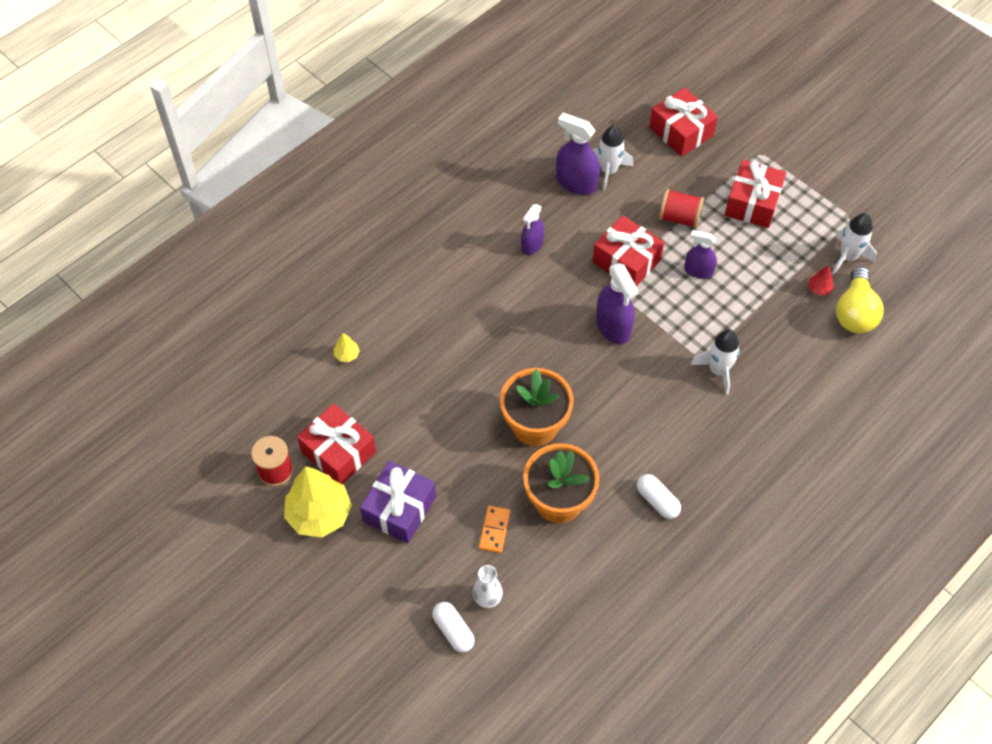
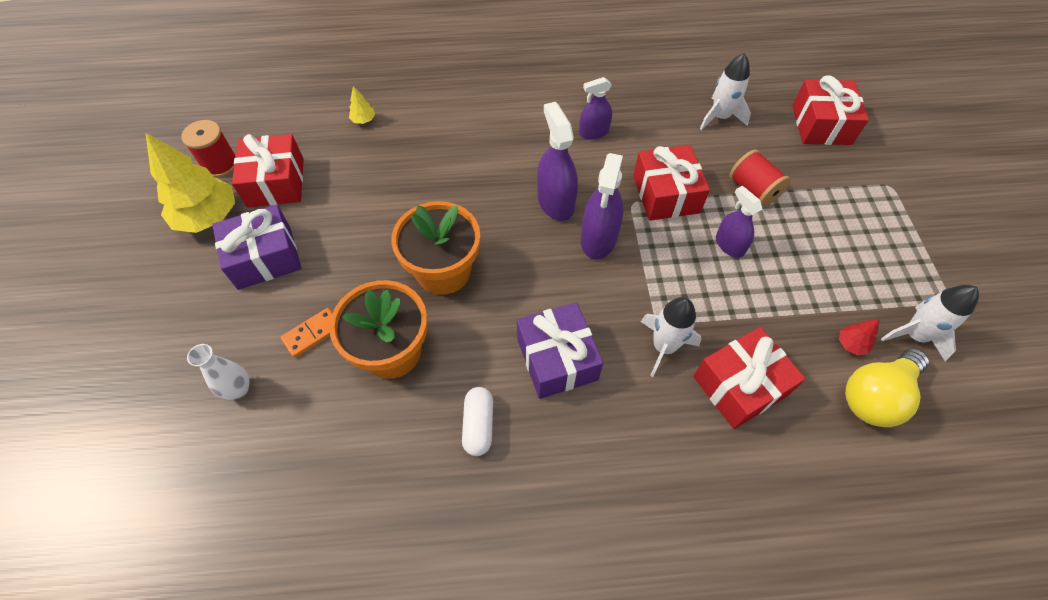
camera: 40 degrees right, 0 degrees up
(453, 630) = (182, 393): white capsule -> none
(576, 183) = (681, 110): purple spray bottle -> purple spray bottle (555, 202)
(663, 426) = (557, 359): none -> purple gift
(752, 203) = (843, 221): red gift -> red gift (740, 385)

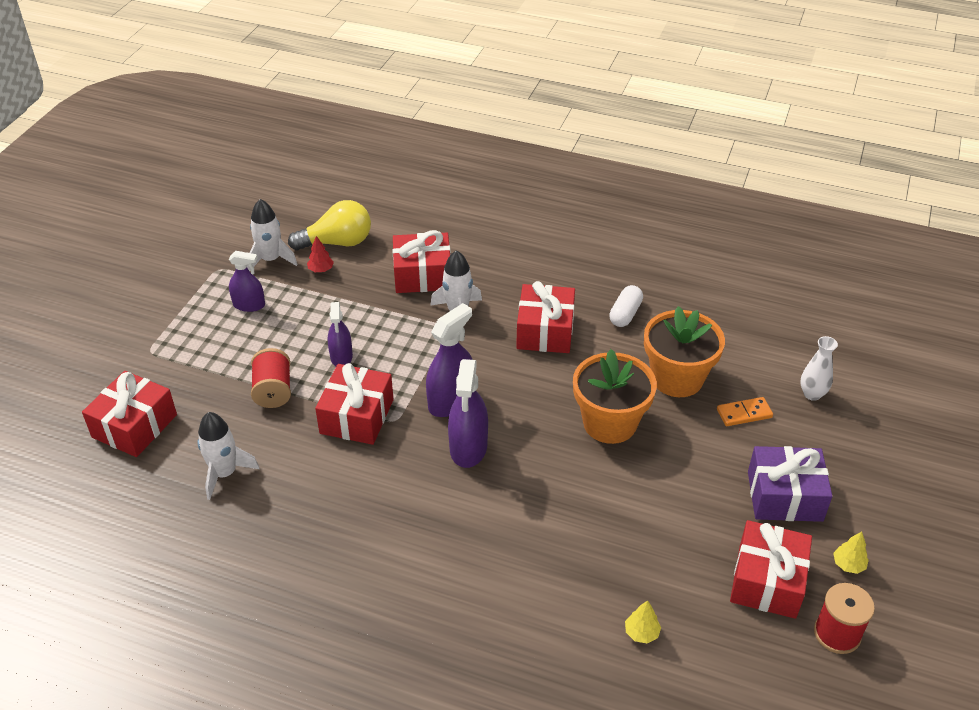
camera: 155 degrees left, 15 degrees down
(208, 217) = (848, 565): yellow tree -> yellow tree, size x0.42
(557, 359) = (545, 331): purple gift -> red gift
(594, 132) = (374, 508): purple spray bottle -> purple spray bottle (249, 305)

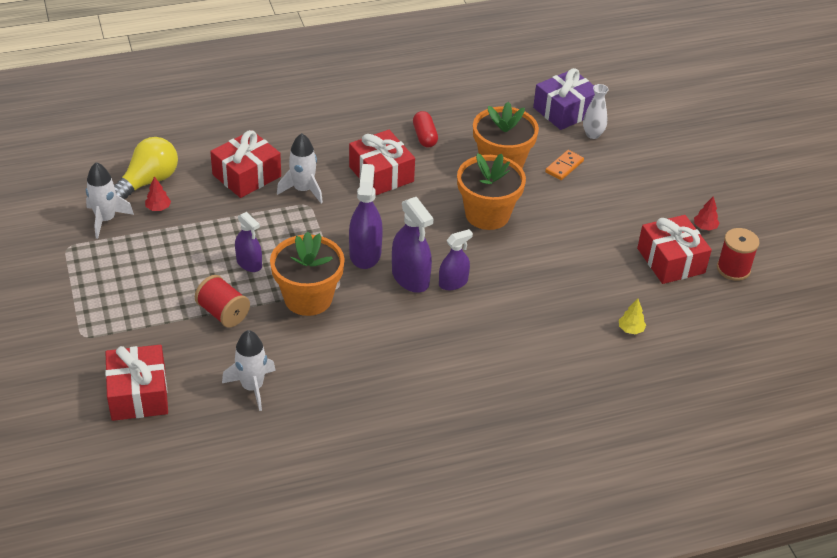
camera: 40 degrees left, 0 degrees up
(249, 305) = (128, 262): purple spray bottle -> purple spray bottle (453, 282)
(357, 416) = (308, 298): red gift -> orange flower pot
(625, 314) = (424, 136): white capsule -> red capsule
(784, 496) = (635, 206): purple gift -> purple gift (565, 111)
(848, 565) = (705, 227): yellow tree -> red tree

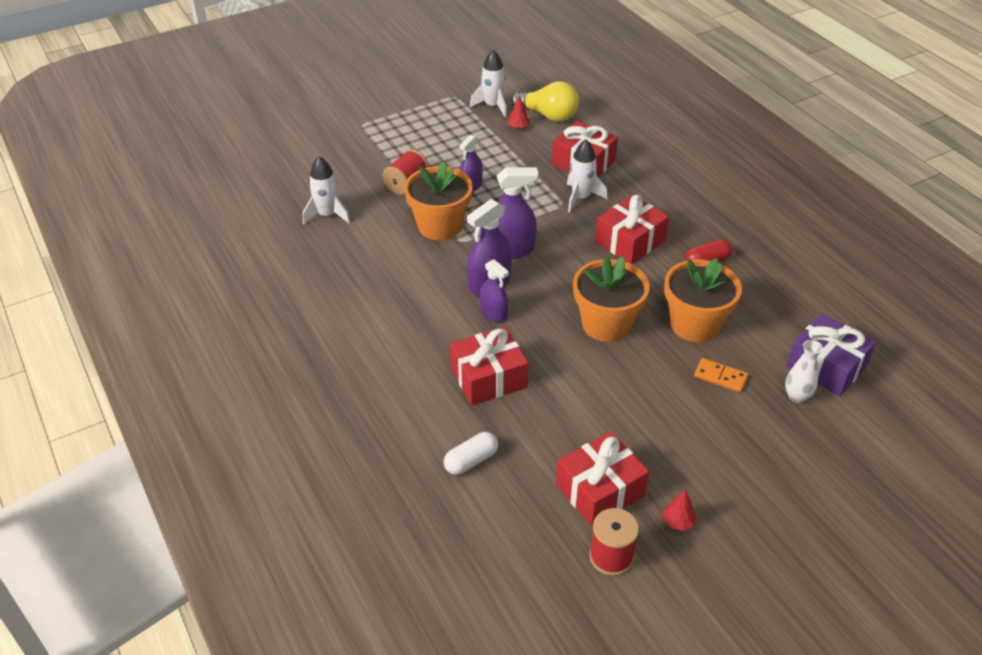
camera: 80 degrees right, 0 degrees up
(138, 394) = (308, 162): red gift -> red gift (488, 378)
(630, 329) = (471, 461): yellow tree -> white capsule

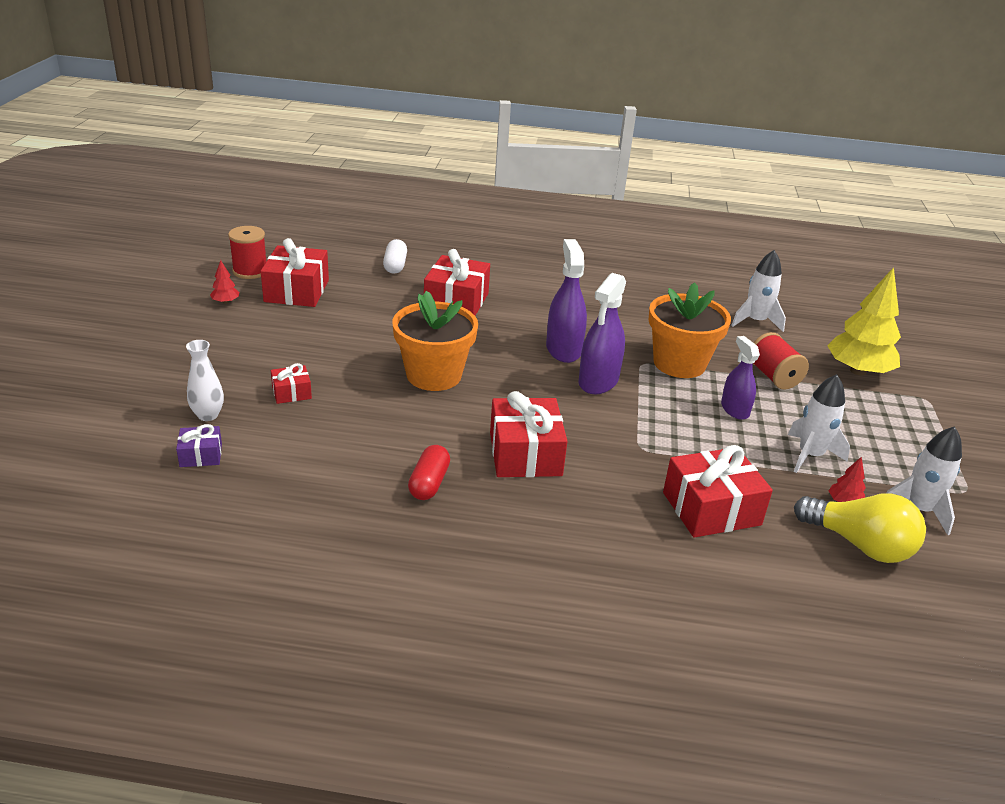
camera: 125 degrees right, 10 degrees down
(354, 155) = (858, 371): none -> yellow tree
(493, 313) = (523, 334): purple spray bottle -> none
(548, 115) = (859, 544): yellow light bulb -> yellow light bulb turned 120 degrees counterclockwise
(581, 198) = (639, 466): white rocket -> white rocket (810, 455)
(695, 324) = (363, 418): orange flower pot -> none
(720, 377) = (291, 392): orange domino -> red gift
(826, 366) = (201, 455): purple gift -> purple gift, size x0.51

